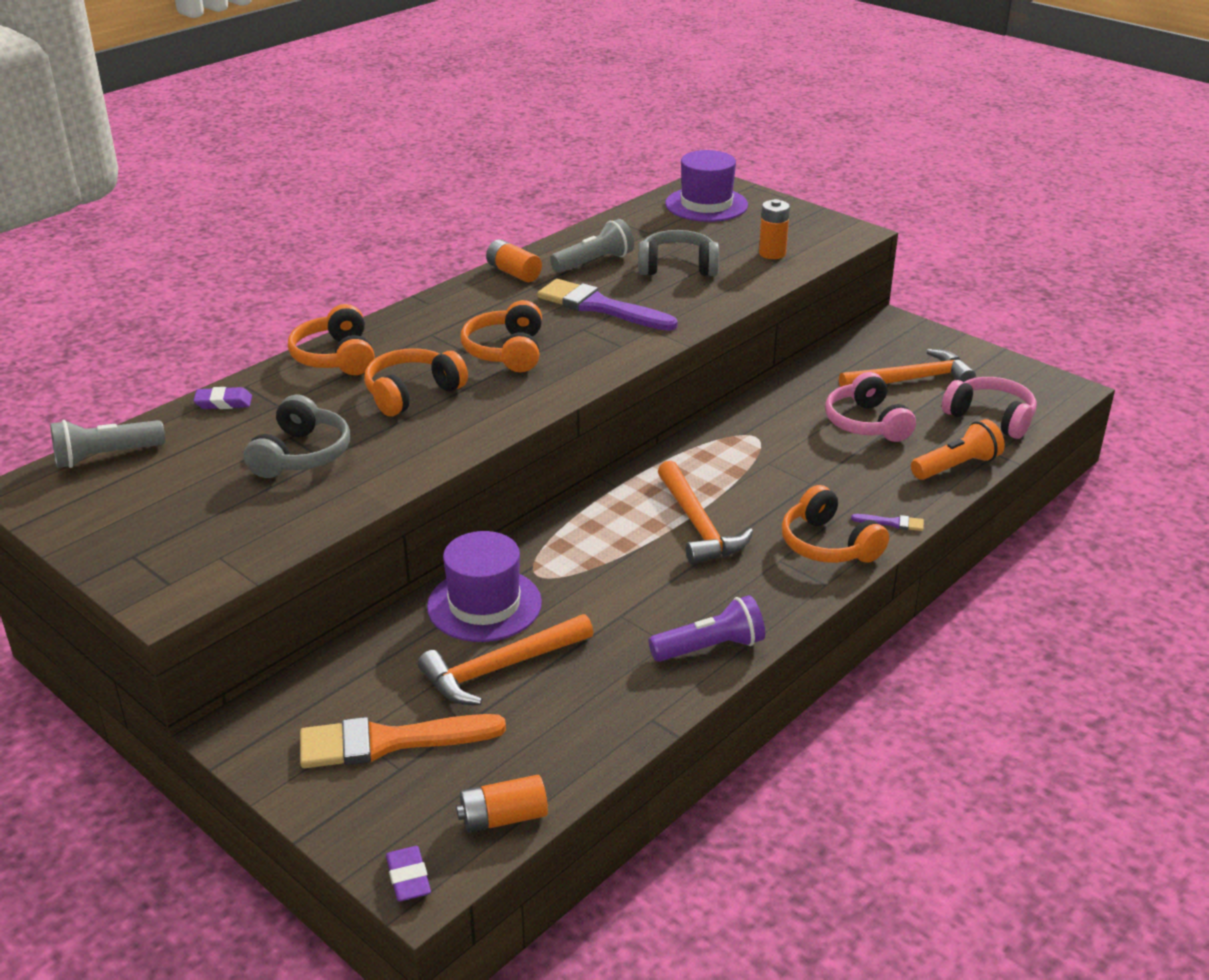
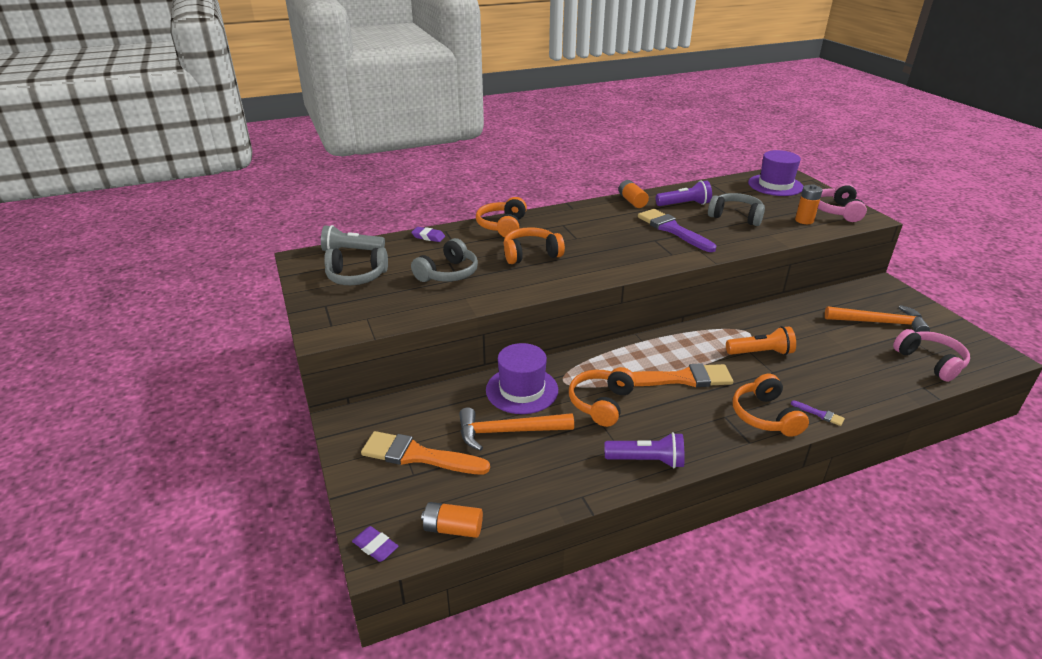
camera: 25 degrees right, 0 degrees up
(150, 497) = (356, 277): none -> grey headphones
(408, 878) = (375, 546): purple eraser -> purple eraser turned 60 degrees counterclockwise
(506, 352) = (600, 243): orange headphones -> orange headphones (601, 403)
(594, 262) = (684, 204): grey flashlight -> purple flashlight
(698, 525) = (681, 378): orange hammer -> orange brush
(866, 423) = (832, 343): pink headphones -> pink headphones (836, 211)
(956, 466) = (887, 388): orange flashlight -> orange flashlight (760, 352)

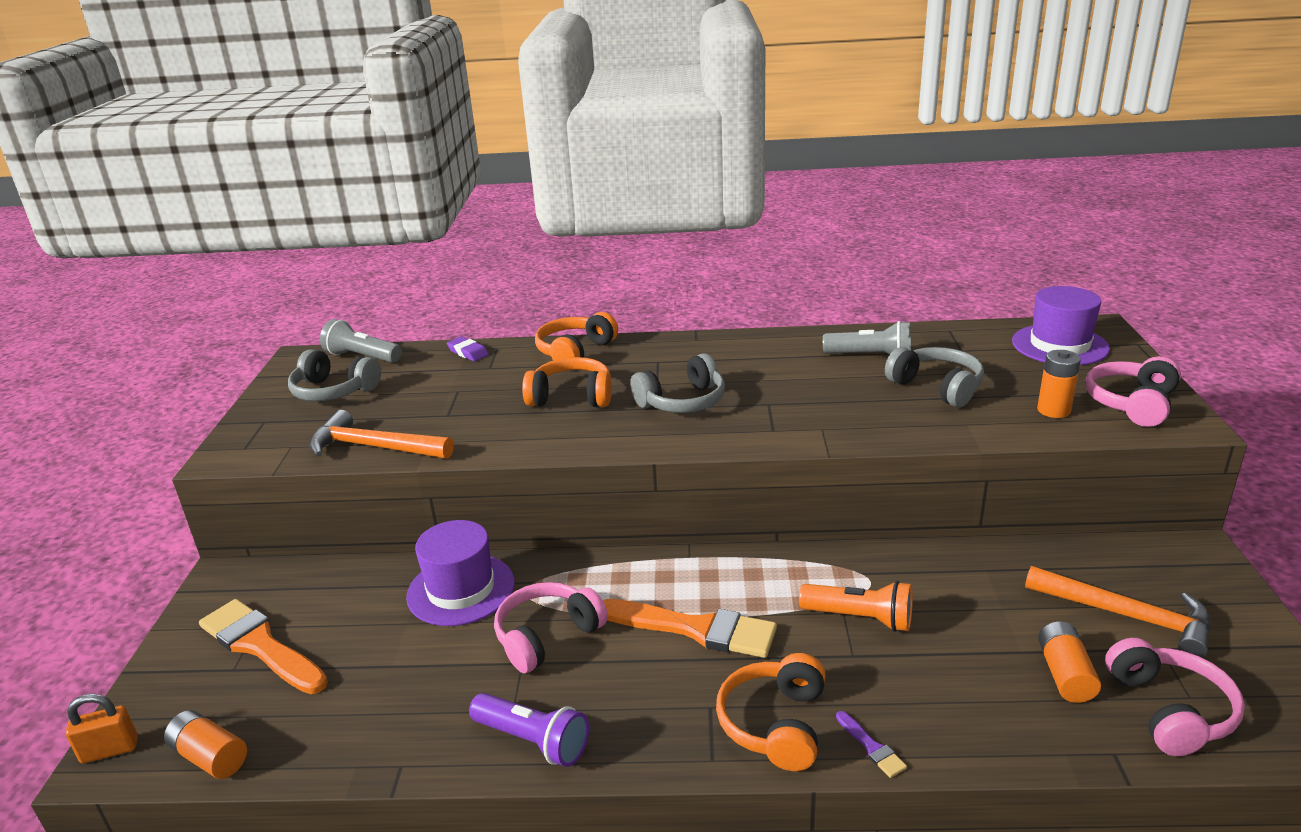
camera: 25 degrees right, 5 degrees down
(375, 546) = (110, 750): purple eraser -> orange padlock
(448, 273) = (441, 405): grey headphones -> grey headphones (682, 402)
(508, 431) = (391, 643): orange hammer -> orange hammer (374, 447)
(601, 403) = (547, 636): orange headphones -> pink headphones
(632, 201) = (793, 340): orange battery -> orange battery (1065, 674)
(672, 230) = (812, 392): purple brush -> none
(684, 204) = (870, 356): purple flashlight -> grey flashlight

